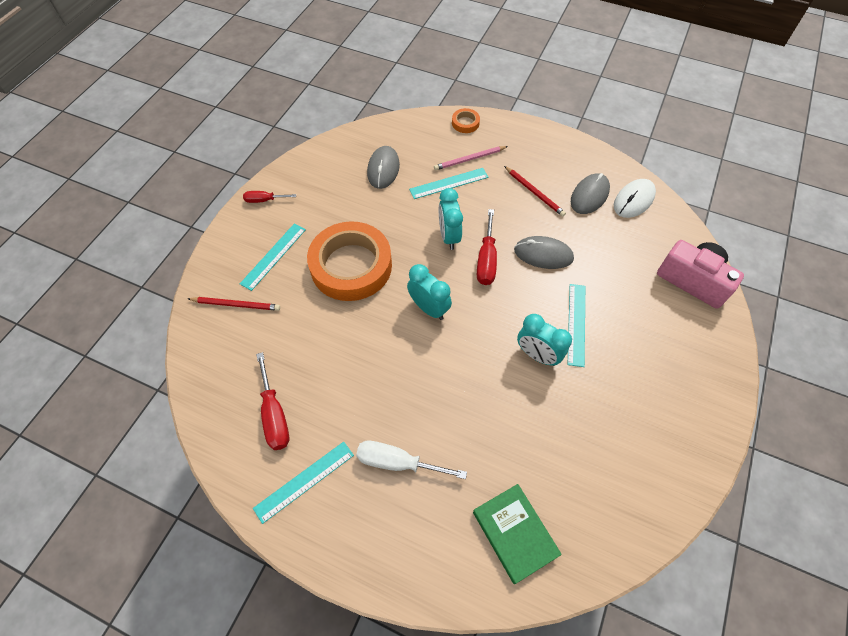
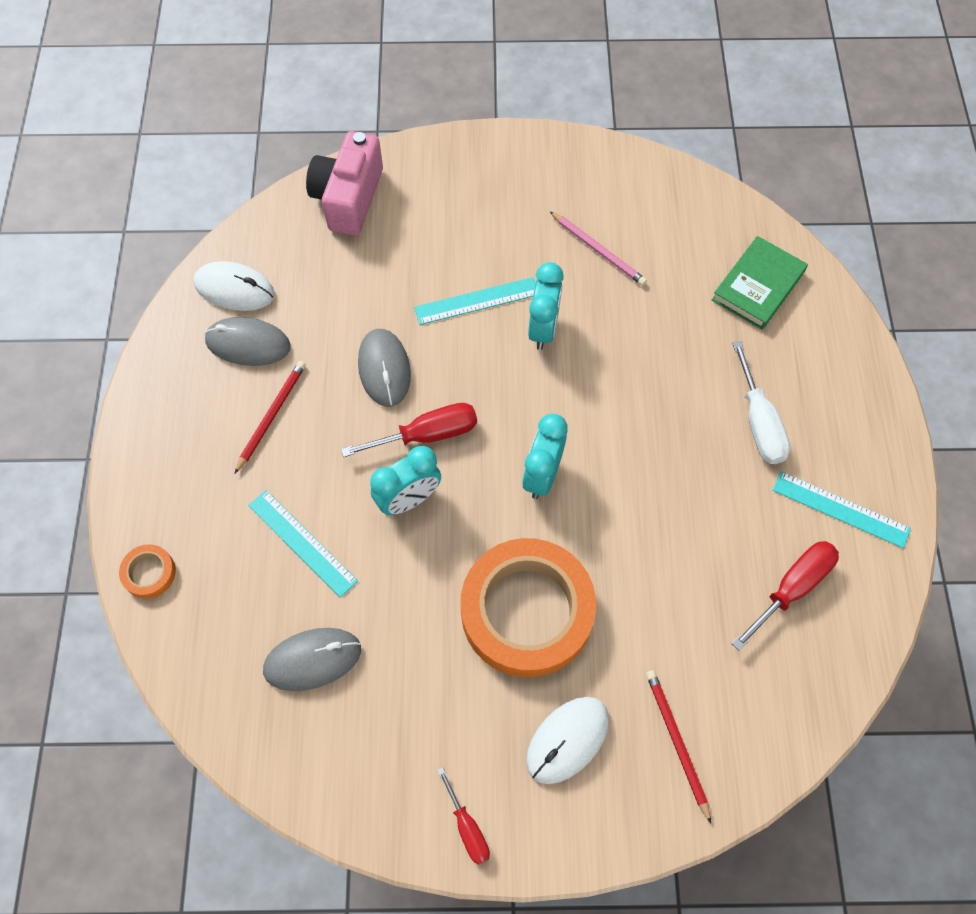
camera: 115 degrees left, 5 degrees up
(273, 256) = (567, 740): turquoise ruler -> white mouse
(469, 159) = (236, 532): pink pencil -> pink pencil (598, 250)

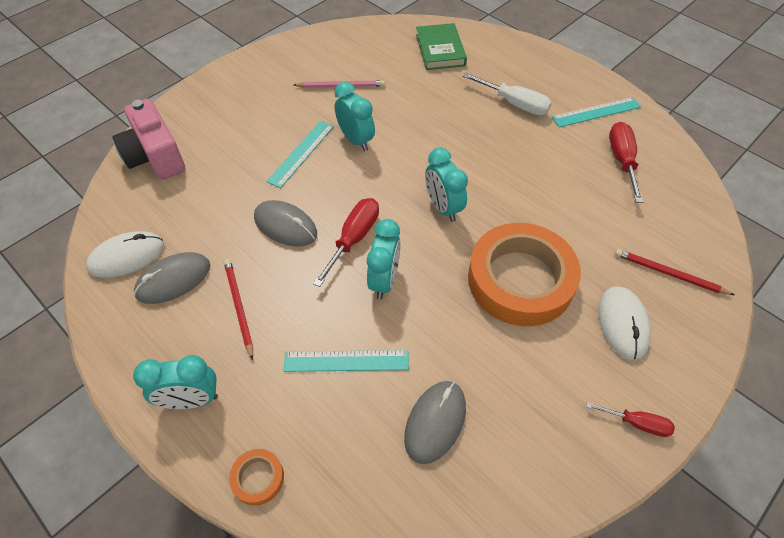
camera: 45 degrees left, 10 degrees down
(164, 465) = (191, 400): none -> turquoise clock

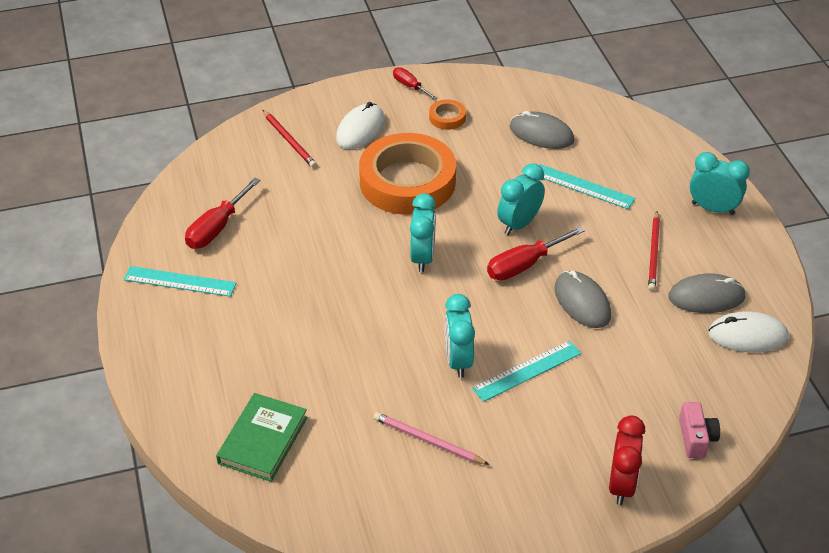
camera: 150 degrees left, 10 degrees down
(155, 156) = (696, 438): pink camera -> pink camera, size x0.54
(201, 109) = (621, 484): none -> red clock
(258, 478) = (678, 153): orange tape -> orange tape (447, 117)
(435, 422) = (541, 134): grey mouse -> grey mouse turned 60 degrees clockwise
(515, 104) = (251, 327): white screwdriver -> none

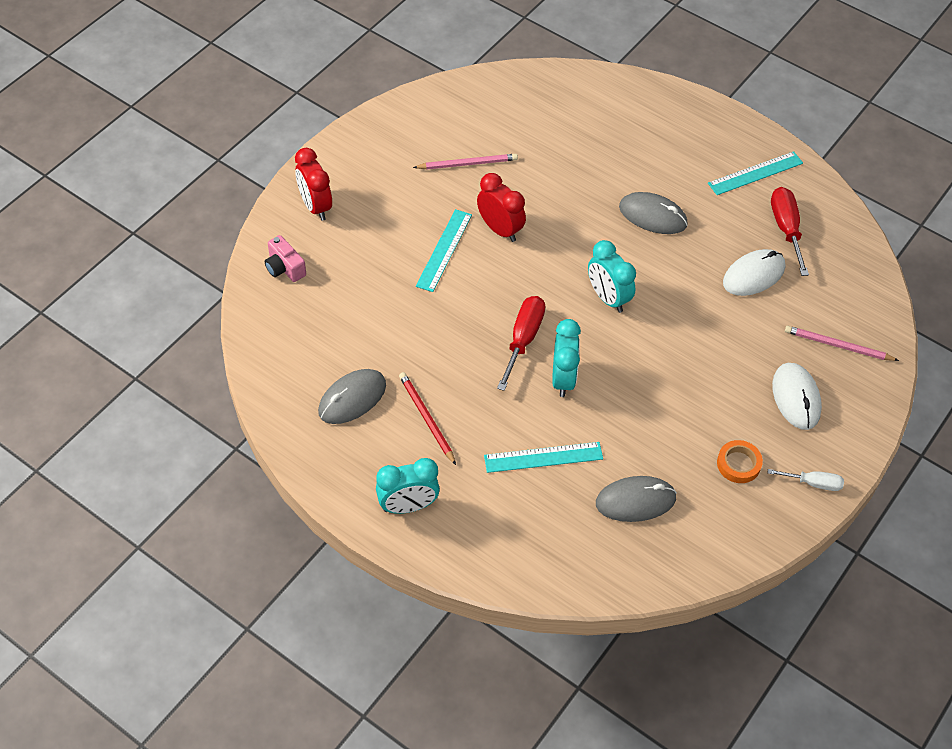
camera: 140 degrees right, 10 degrees up
(262, 440) = (571, 106): green book -> none
(289, 141) = (838, 345): red pencil -> pink pencil
(407, 181) = (695, 365): orange tape -> none
(410, 86) = (813, 483): red screwdriver -> white screwdriver
(458, 360) = (500, 229): turquoise clock -> red clock
(582, 302) = (449, 332): grey mouse -> grey mouse (652, 216)
(747, 335) = (295, 380): white mouse -> white mouse (753, 275)

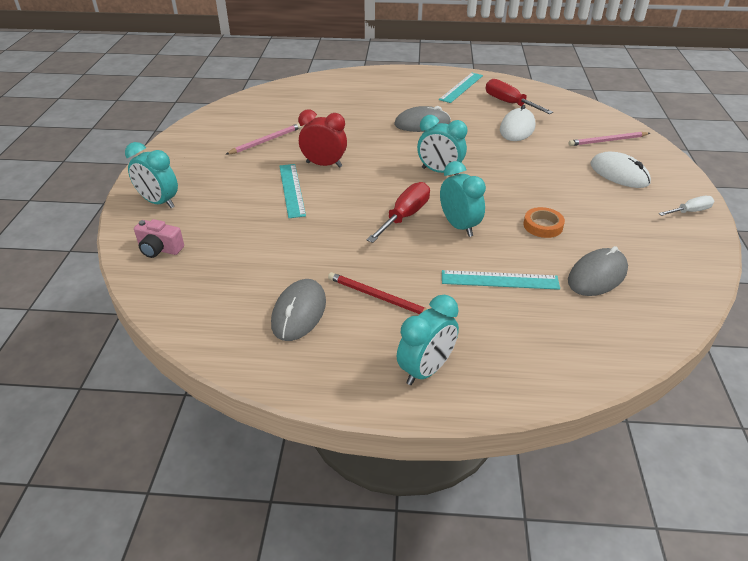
camera: 30 degrees left, 15 degrees down
(315, 206) = (159, 202): red clock -> turquoise clock
(523, 339) = (405, 216): red screwdriver -> red screwdriver turned 45 degrees clockwise
(543, 457) = (499, 280): turquoise ruler -> turquoise ruler turned 45 degrees clockwise
(738, 464) = (633, 222): orange tape -> orange tape (543, 226)

